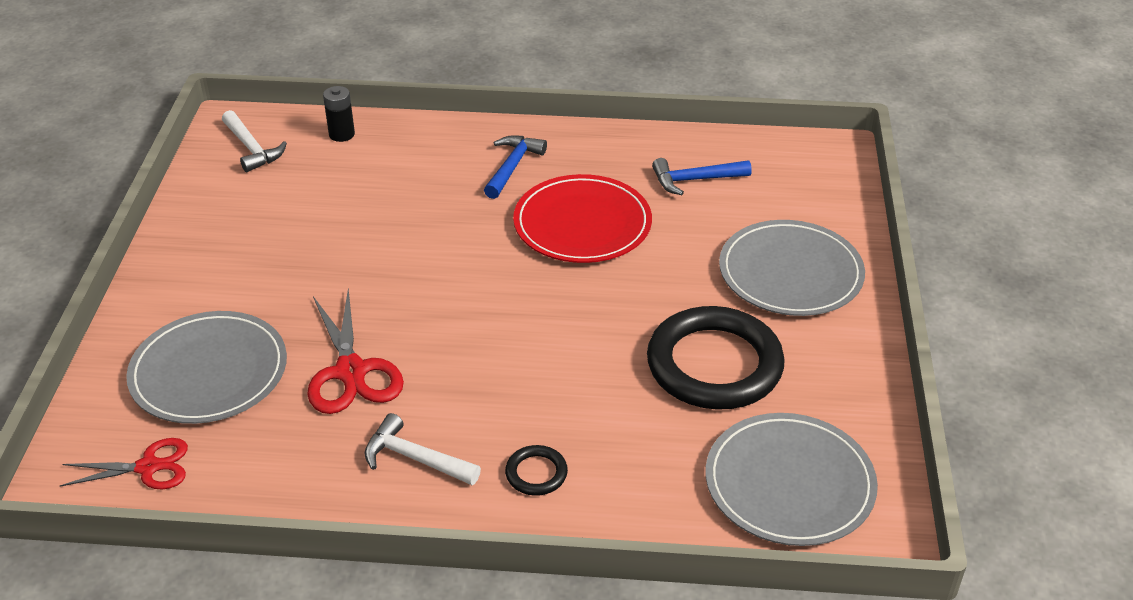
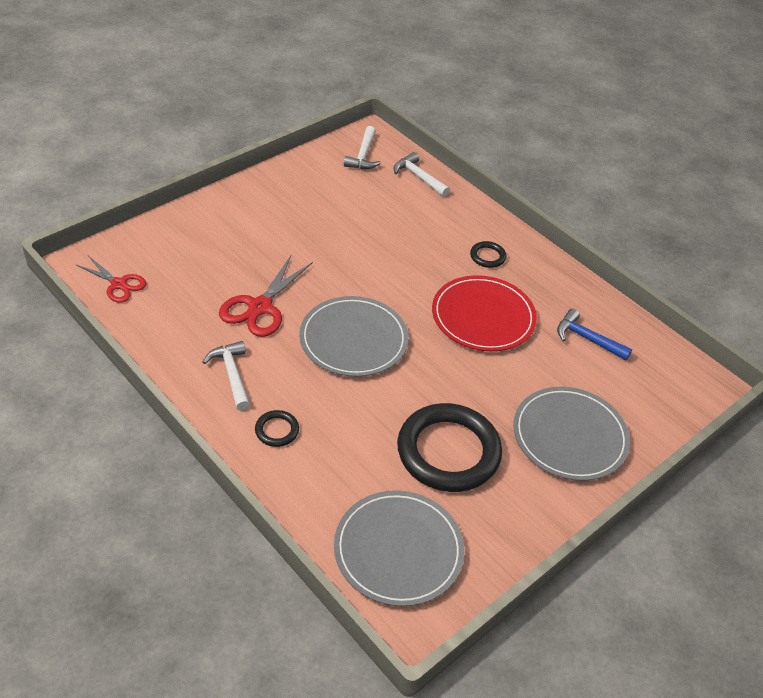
camera: 40 degrees right, 5 degrees up
(209, 372) = (199, 258): grey plate -> grey plate (353, 339)
(341, 134) = (418, 177): black battery -> white hammer
(512, 166) = (487, 256): blue hammer -> black ring

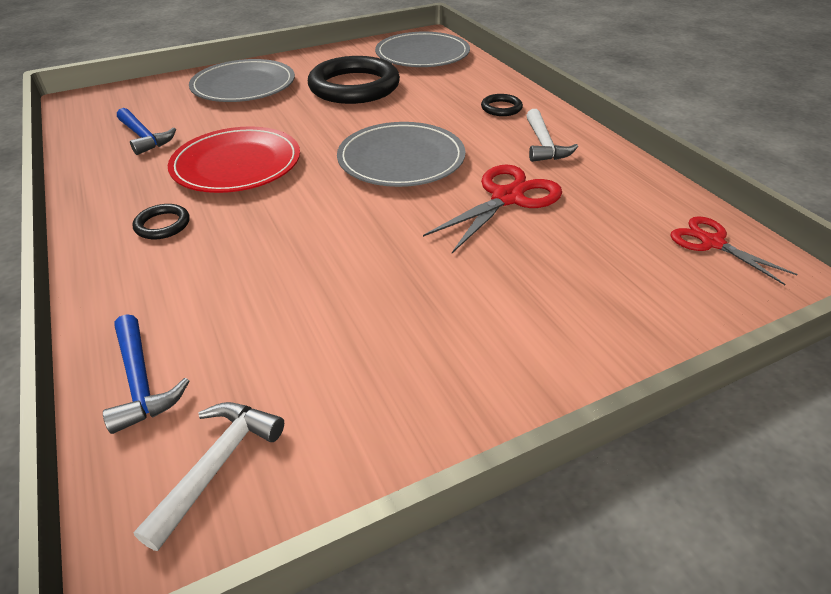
camera: 160 degrees left, 5 degrees down
(418, 177) = (141, 382): white hammer -> blue hammer

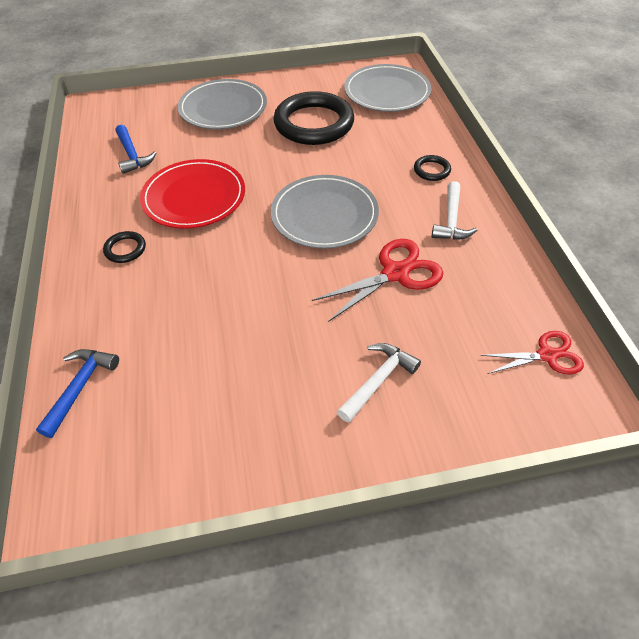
camera: 15 degrees right, 10 degrees up
(141, 382) = (80, 387): blue hammer -> blue hammer turned 150 degrees counterclockwise
(217, 464) = (112, 463): white hammer -> white hammer (378, 380)
(712, 243) = (547, 355): red scissors -> red scissors turned 105 degrees clockwise

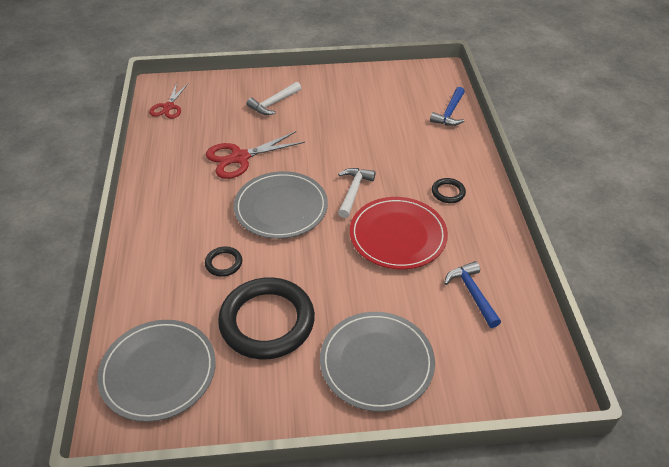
camera: 175 degrees left, 5 degrees down
(431, 170) = (166, 244): black ring -> black ring (224, 263)
(451, 220) = (176, 193): white hammer -> white hammer (353, 191)
(547, 355) = (168, 107): red scissors -> red scissors turned 75 degrees counterclockwise

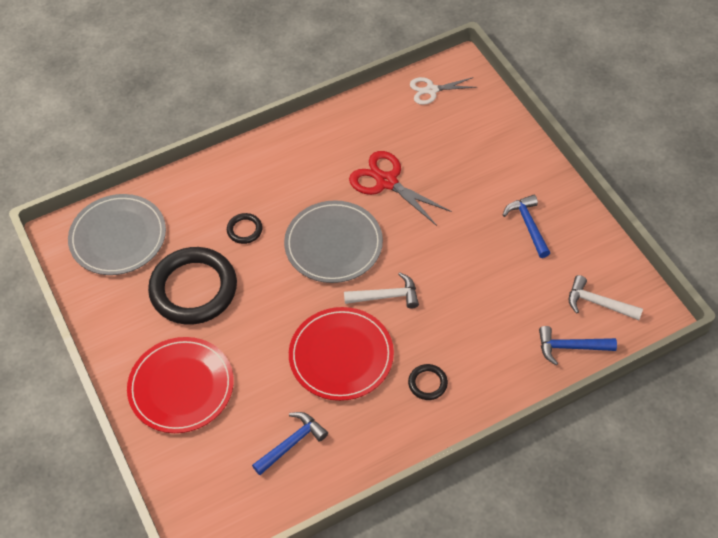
camera: 70 degrees right, 10 degrees up
(168, 107) = (431, 90): red scissors -> white scissors
(273, 103) = (488, 173): white hammer -> white hammer (598, 303)
(334, 99) = (528, 225): none -> blue hammer
(376, 362) = (181, 387): grey plate -> red plate

